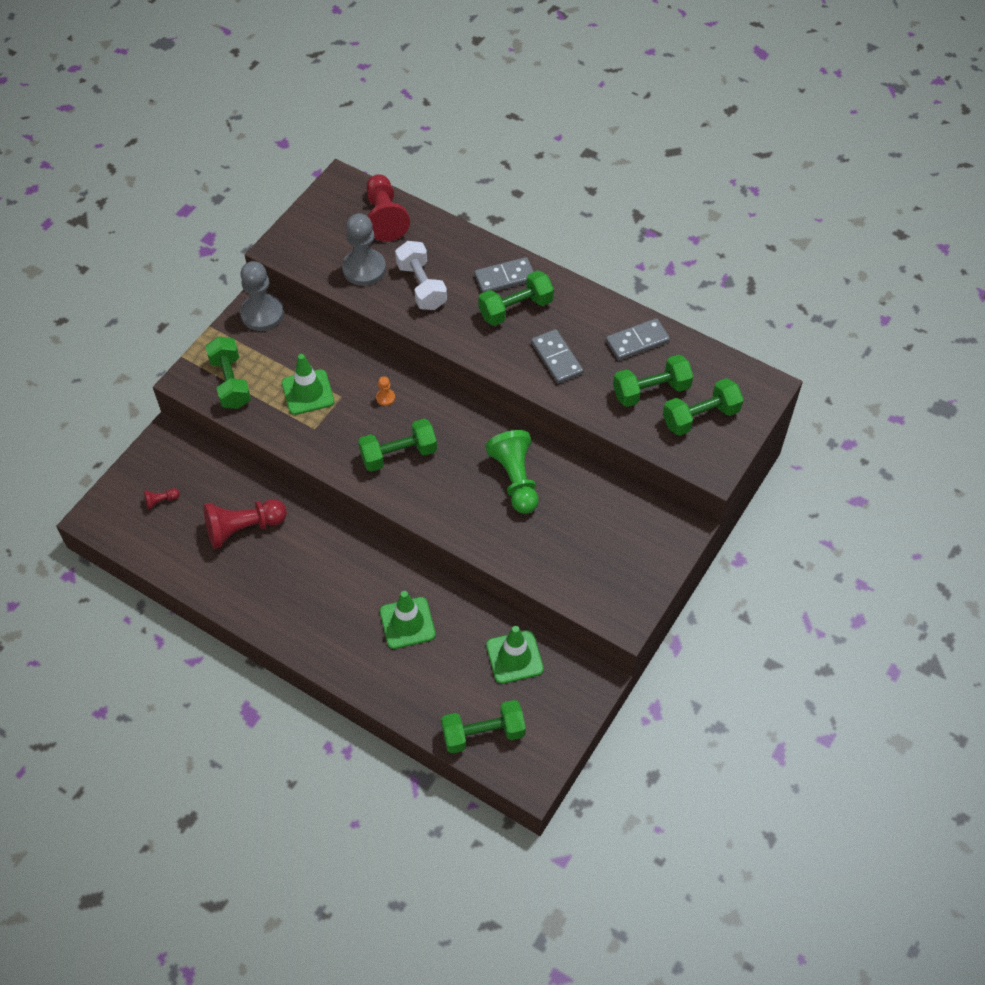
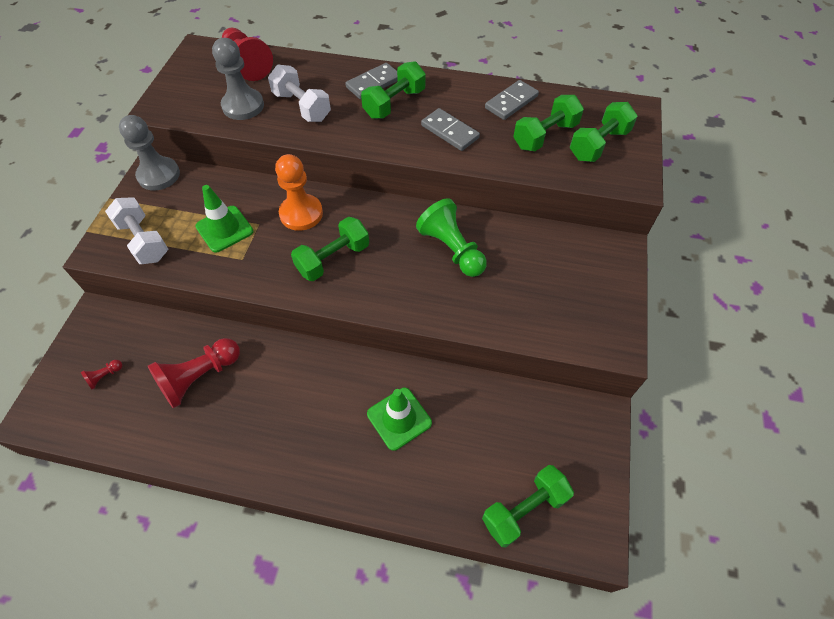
camera: 20 degrees left, 0 degrees up
(230, 382) = (144, 241): green dumbbell -> white dumbbell
(385, 398) = (301, 214): orange pawn -> orange pawn, size x2.32
(514, 657) = (516, 417): green traffic cone -> none

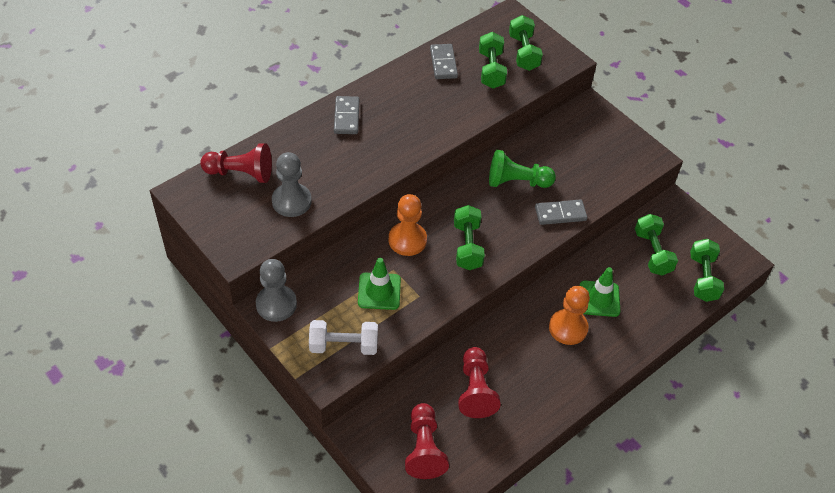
camera: 55 degrees left, 5 degrees down
(104, 376) = (424, 448): red pawn -> red pawn, size x2.32
(302, 107) = (330, 169): white dumbbell -> none
(336, 412) = (568, 328): none -> orange pawn
(394, 103) = (381, 119): green dumbbell -> green dumbbell (652, 253)
(449, 132) = (440, 110): grey domino -> grey domino (560, 214)

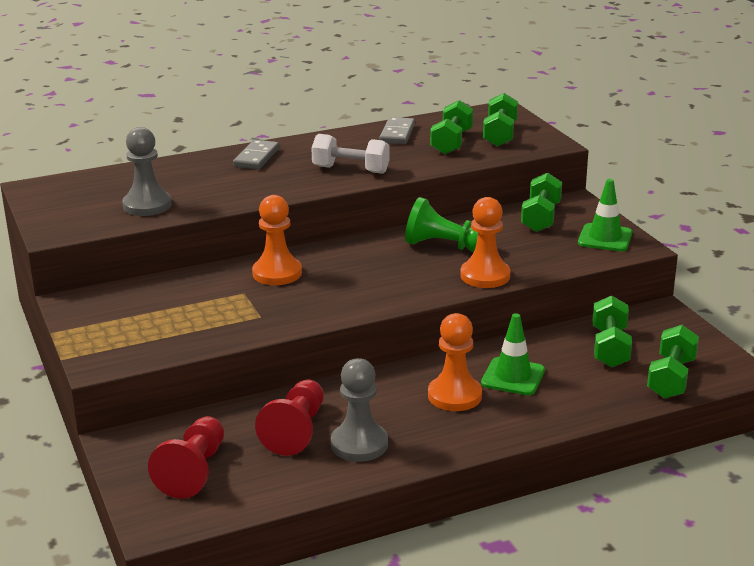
camera: 20 degrees right, 25 degrees down
(240, 173) = (107, 182): red pawn -> none
(276, 304) = (85, 301): grey pawn -> grey pawn (359, 444)
(343, 345) = (139, 342): white dumbbell -> white dumbbell (350, 170)
(379, 291) = (214, 307): green traffic cone -> green traffic cone (605, 238)
(467, 246) = (348, 286): green dumbbell -> green dumbbell (541, 218)
(560, 214) = (485, 276): grey domino -> orange pawn

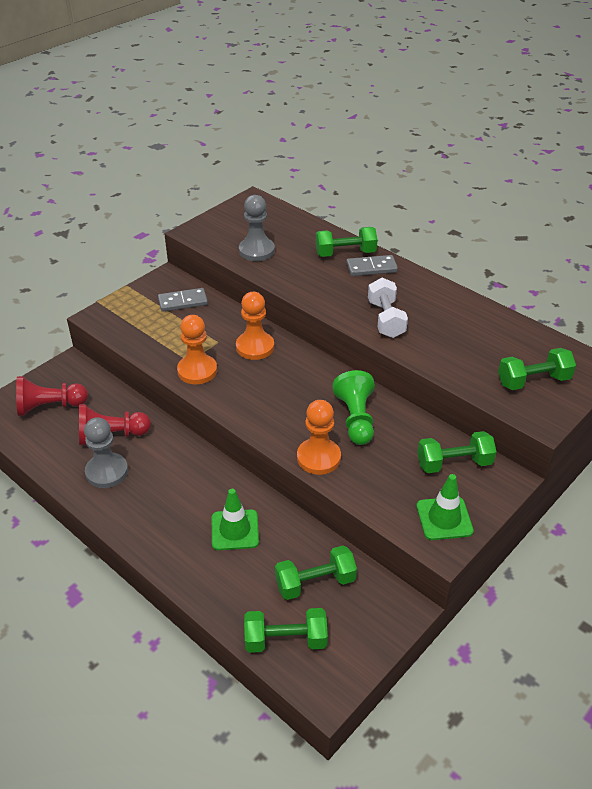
camera: 65 degrees right, 15 degrees up
(397, 133) = (480, 321): grey domino -> grey domino (183, 302)
(451, 142) = (489, 357): green dumbbell -> green dumbbell (345, 253)
(454, 396) = (191, 503): orange pawn -> orange pawn (197, 371)

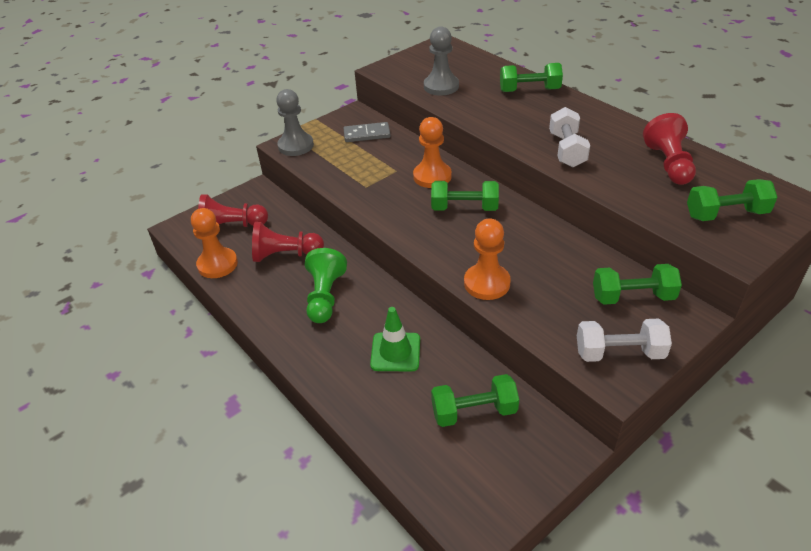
camera: 10 degrees right, 0 degrees up
(107, 472) = (276, 288): grey pawn -> grey pawn (296, 146)
(197, 371) = (372, 196): orange pawn -> orange pawn (217, 264)
(285, 640) = (436, 469): green dumbbell -> green dumbbell (464, 208)
(356, 419) = (529, 247): green pawn -> green pawn (325, 297)
(371, 268) = (555, 103): grey domino -> none
(444, 518) = (619, 353): green traffic cone -> white dumbbell
(481, 331) = (668, 164): none -> red pawn

